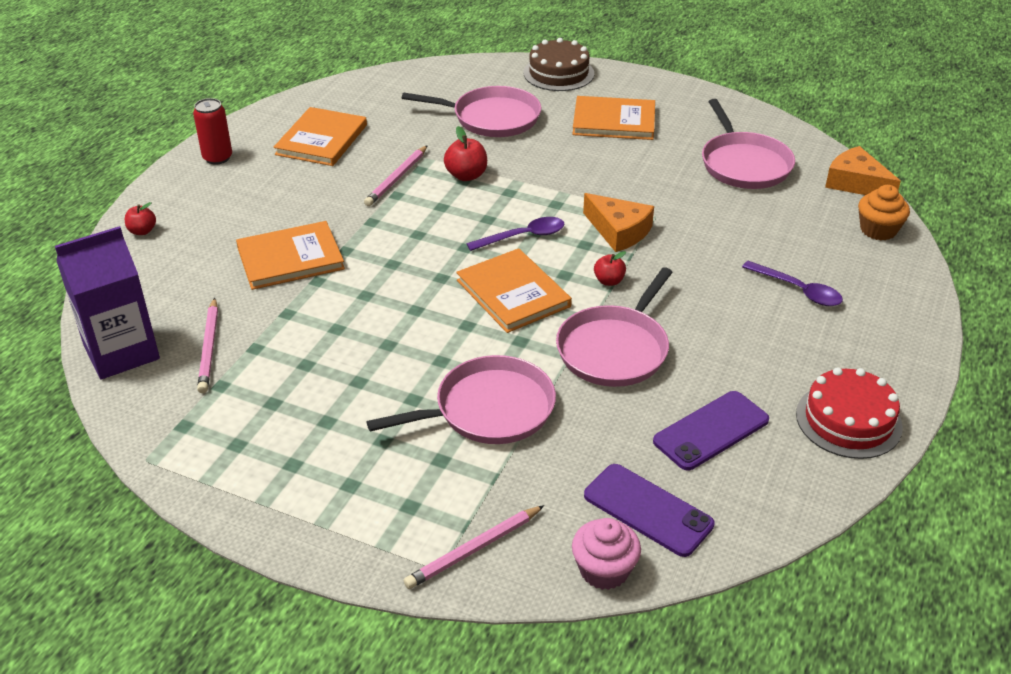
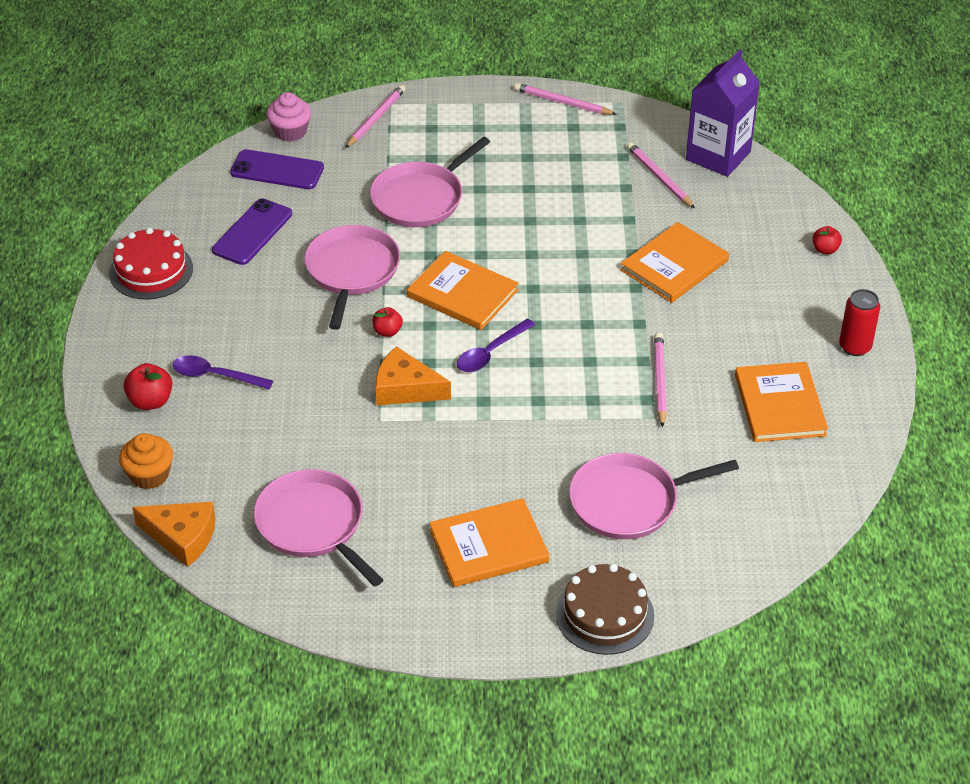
camera: 155 degrees right, 5 degrees up
(215, 486) = (563, 102): none -> pink pencil
(466, 175) = (595, 407): red apple -> red apple (150, 401)

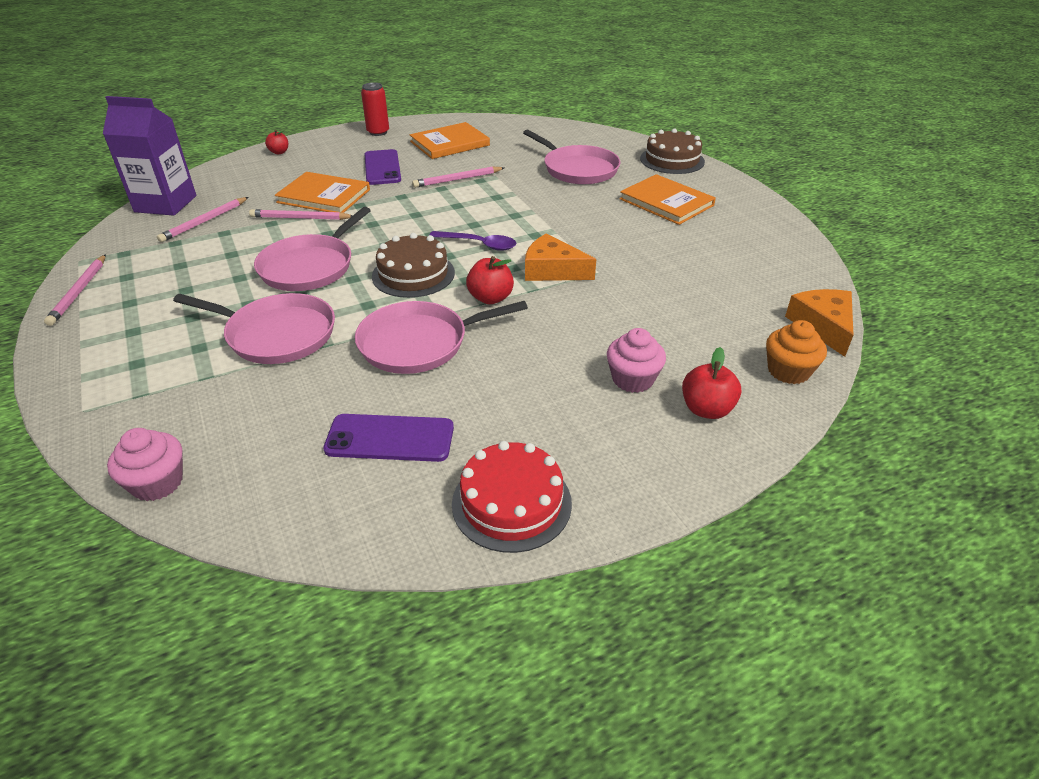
camera: 115 degrees left, 5 degrees down
(214, 376) = (632, 379): purple spoon -> pink cupcake
(277, 170) = (253, 463): purple phone -> purple phone (382, 168)
(313, 525) = (732, 270): pink pan -> pink pan (310, 266)
(376, 119) = (118, 412): pink pencil -> pink pencil (300, 218)
(387, 331) = (490, 298): red apple -> red apple, size x1.53
(405, 388) = (552, 270): orange cheese -> orange cheese turned 120 degrees clockwise
(462, 293) = (413, 274): orange book -> brown cake

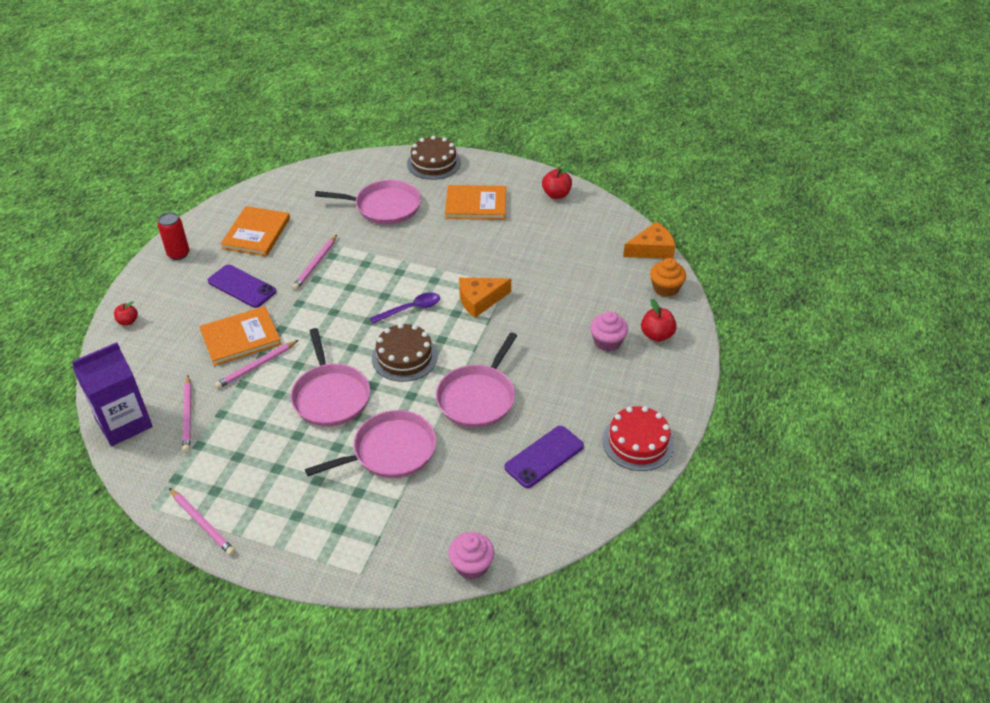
camera: 45 degrees left, 5 degrees up
(490, 298) = (473, 342): red apple -> red apple (556, 194)
(823, 326) = (651, 249): orange cheese -> orange cheese turned 120 degrees clockwise

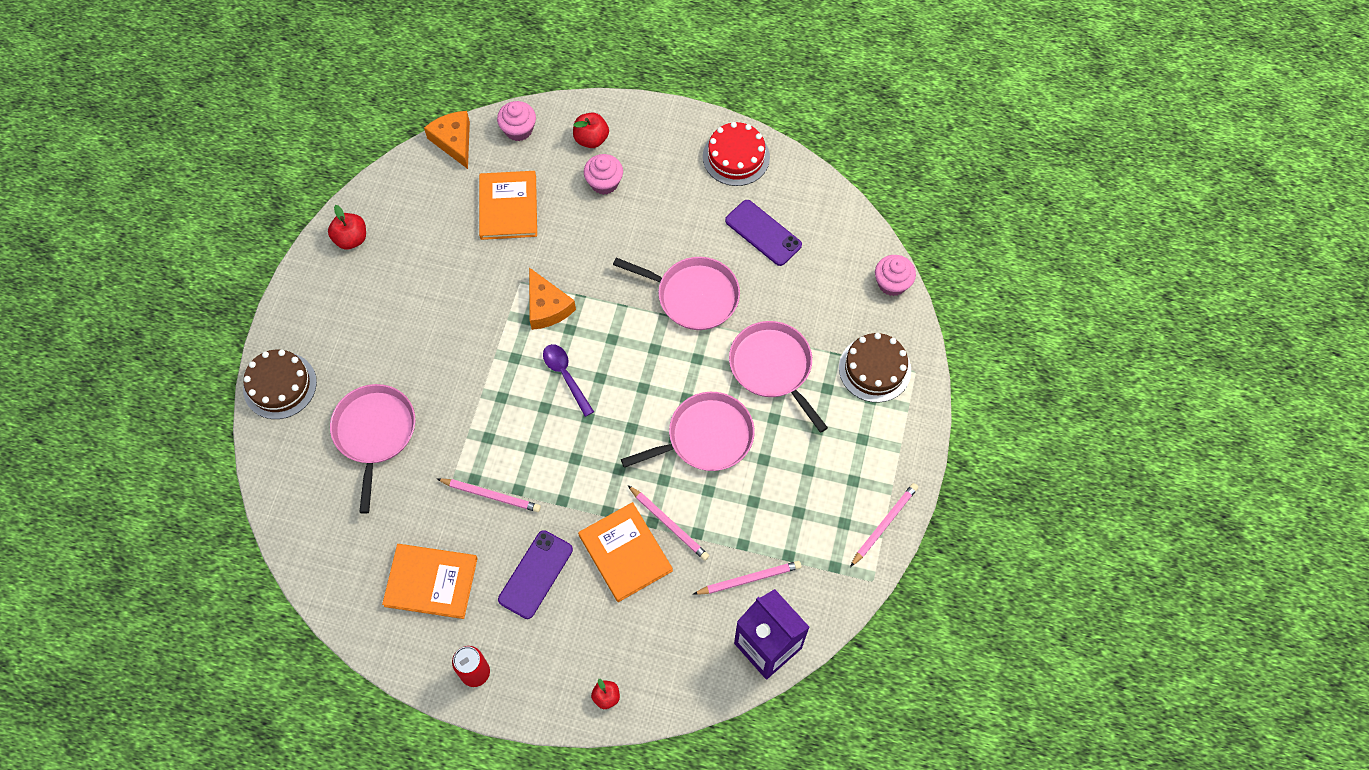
camera: 95 degrees left, 20 degrees up
(404, 357) = (642, 372): brown cake -> brown cake (874, 369)
(476, 205) = (371, 326): orange book -> orange book (508, 207)
(665, 288) = (518, 130): orange cupcake -> pink cupcake

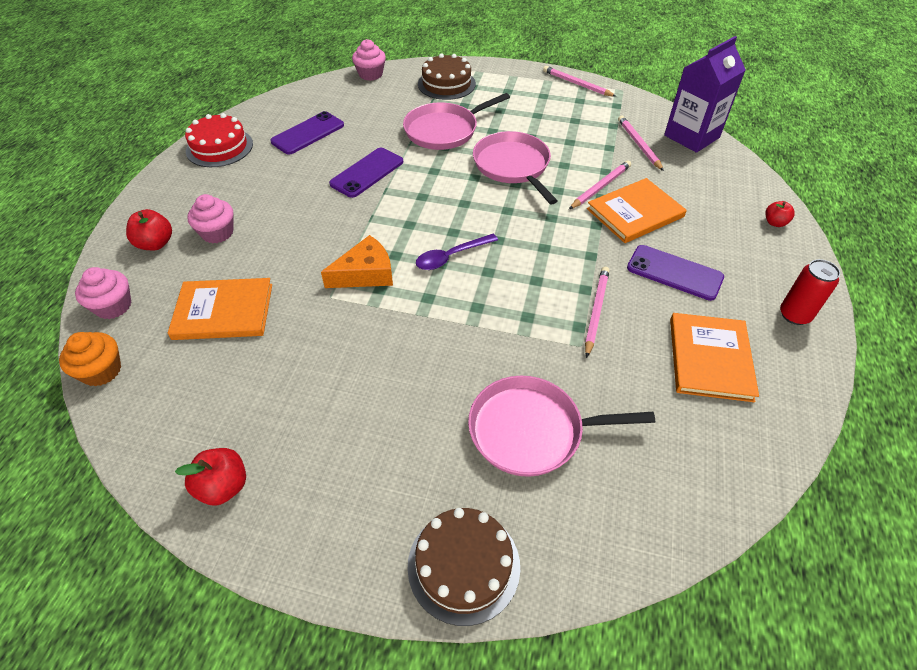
camera: 90 degrees left, 15 degrees down
(454, 141) = (101, 371): orange cheese -> orange cupcake
(693, 296) = (367, 173): pink pan -> purple phone

